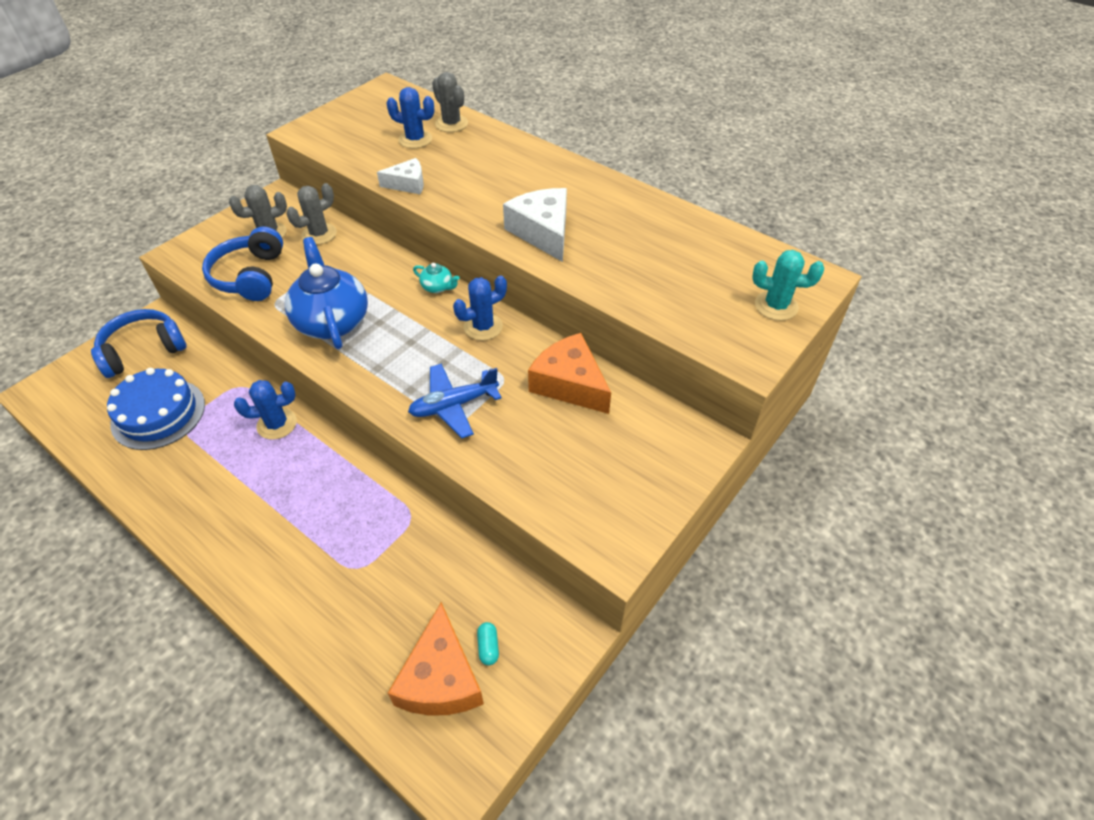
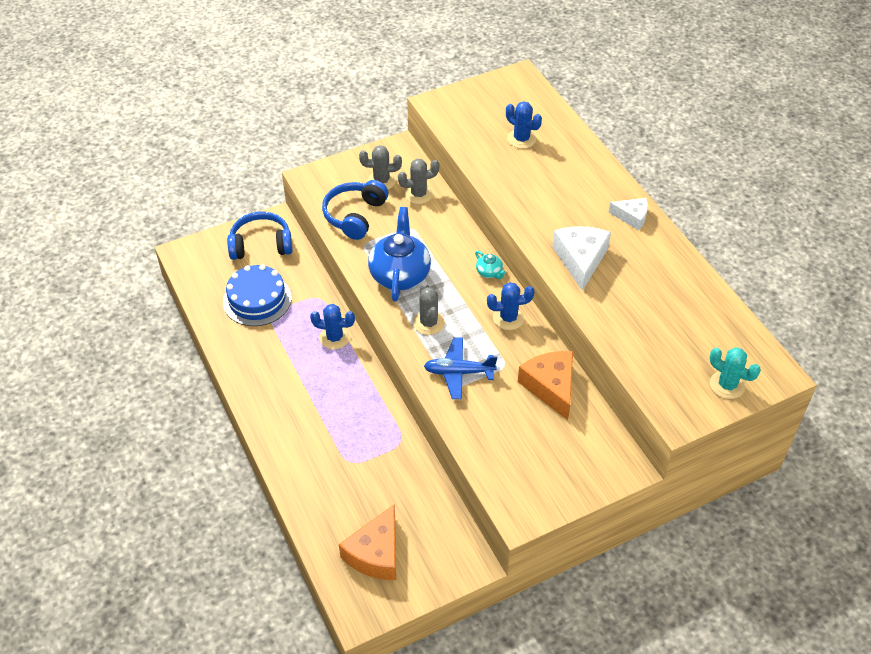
camera: 25 degrees right, 0 degrees up
(408, 184) = (497, 181): white cheese -> white cheese (632, 217)
(451, 124) = (558, 131): grey cactus -> grey cactus (428, 323)
(488, 647) = (414, 547): turquoise capsule -> none

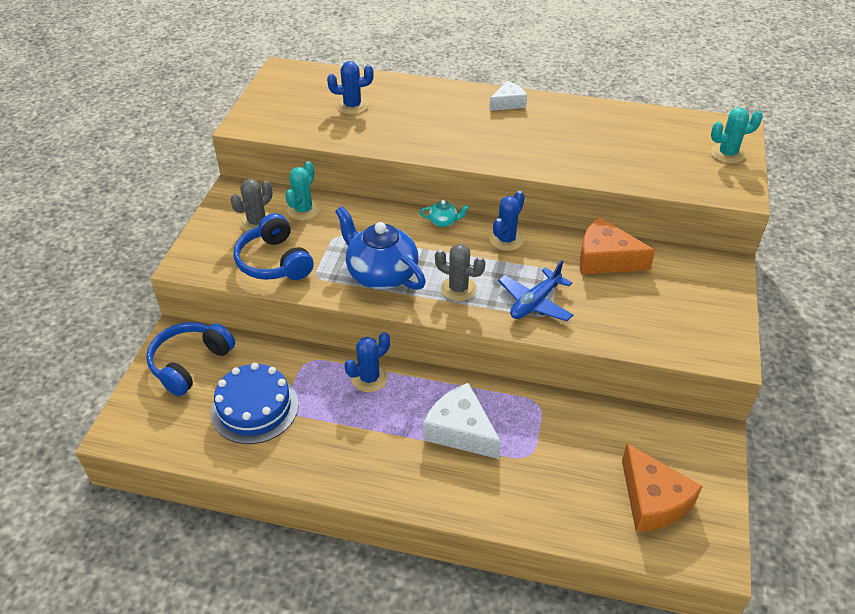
camera: 50 degrees left, 5 degrees down
(418, 194) = (303, 210): grey cactus -> turquoise cactus
(580, 260) = (523, 150): white cheese -> white cheese (460, 431)

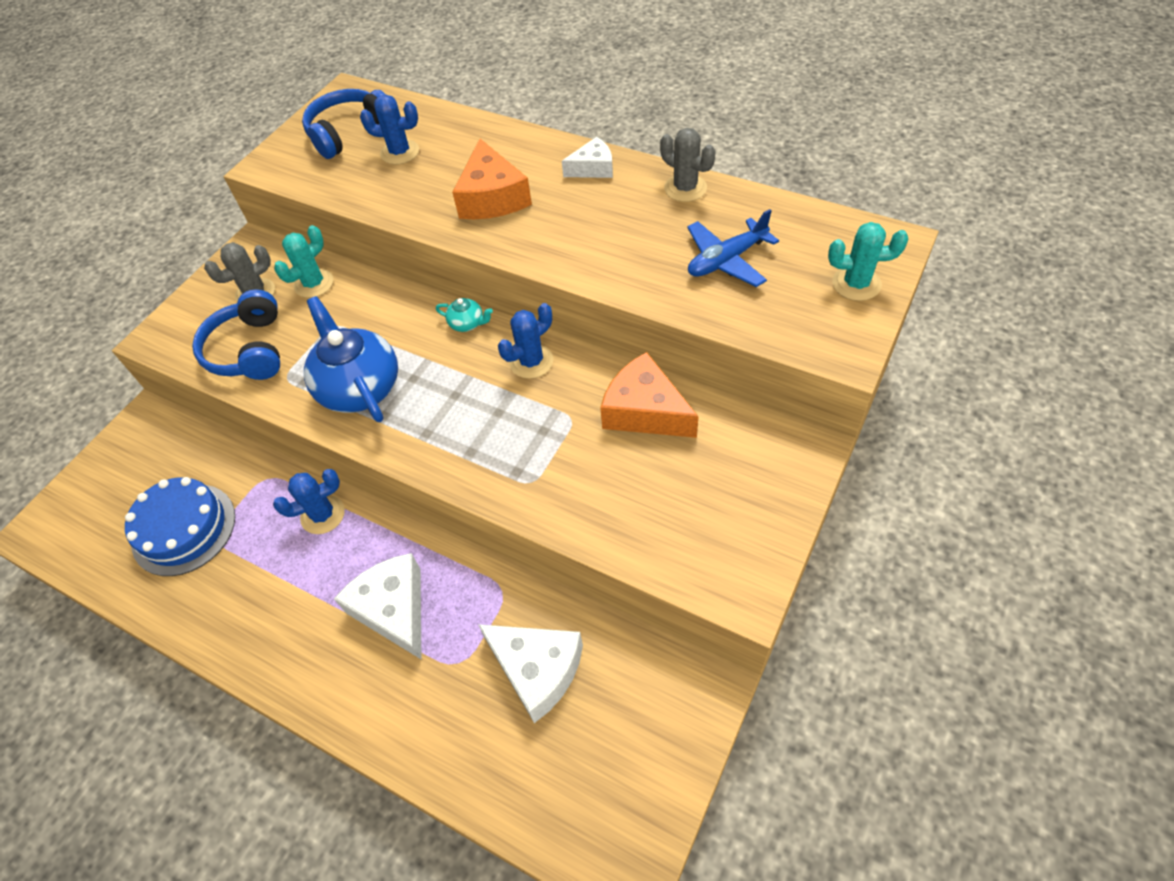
camera: 20 degrees right, 10 degrees up
(190, 363) = (143, 457): blue headphones -> blue headphones (349, 133)
(458, 289) = (440, 424): grey cactus -> grey cactus (685, 188)
(535, 302) = (524, 461): blue plane -> blue plane (726, 260)
(589, 448) = (537, 670): none -> white cheese
(653, 500) = (583, 766): orange cheese -> orange cheese (492, 197)

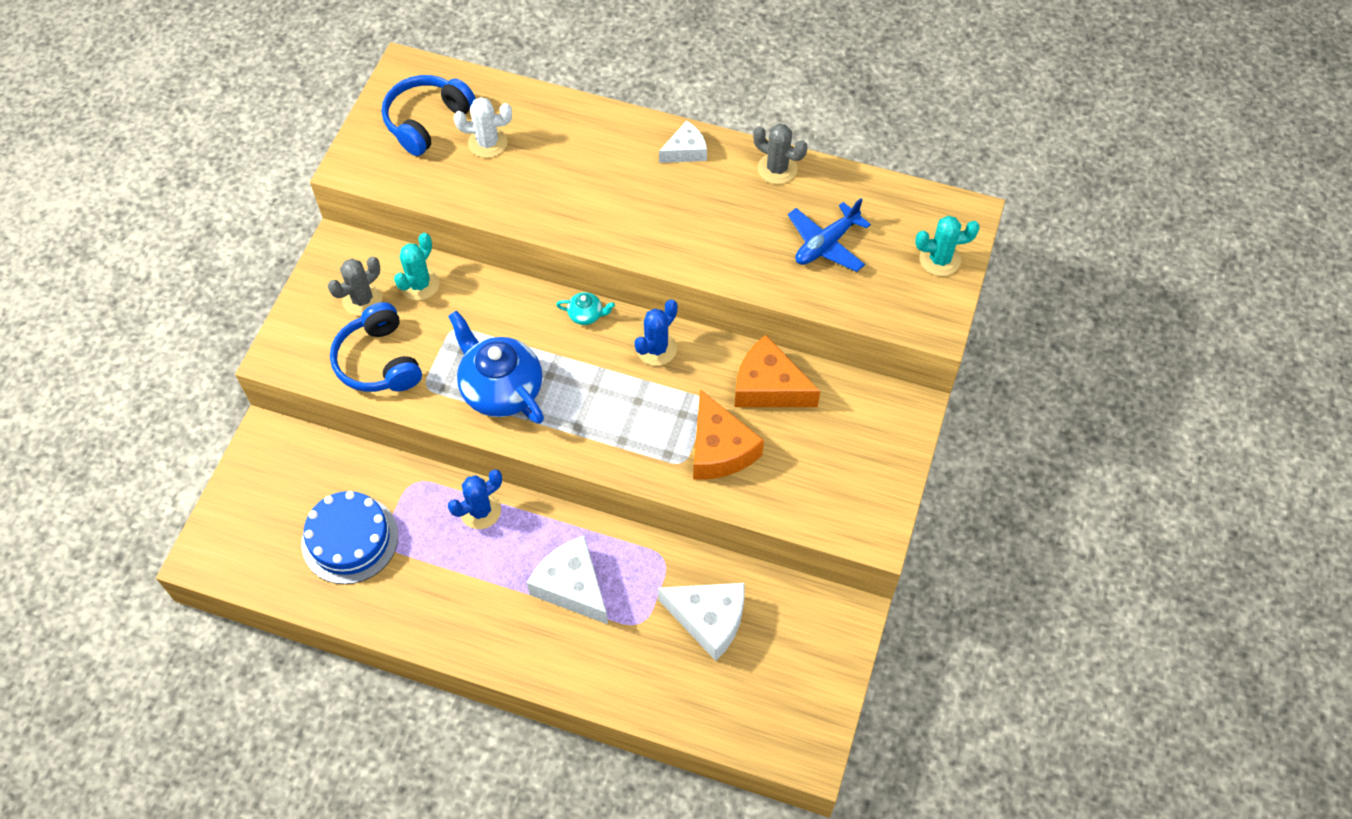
camera: 15 degrees left, 5 degrees up
(400, 152) = (487, 143): blue cactus -> white cactus
(492, 197) = (596, 190): orange cheese -> orange cheese (719, 449)

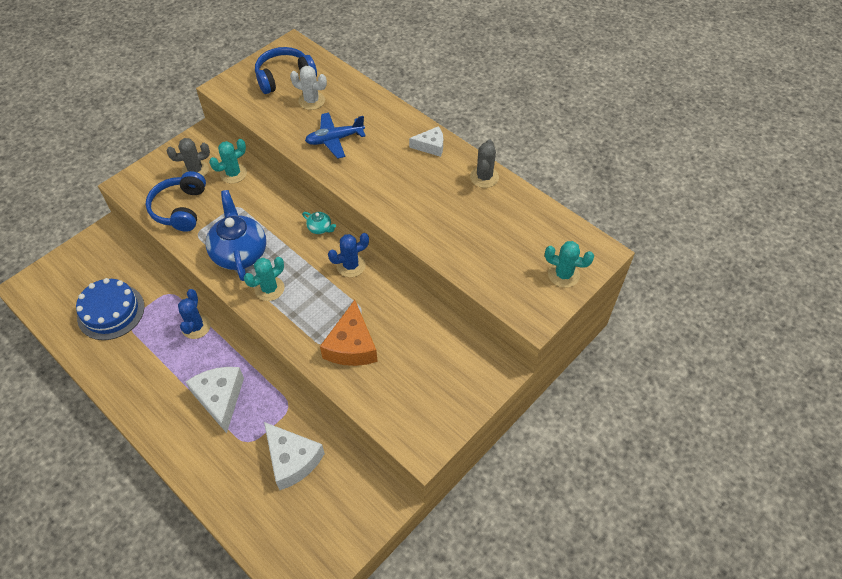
camera: 25 degrees right, 5 degrees down
(480, 511) = (196, 327): blue cactus -> blue cactus turned 75 degrees counterclockwise
(571, 420) = (269, 289): none -> turquoise cactus
(768, 387) = (409, 318): orange cheese -> none
(777, 169) = (484, 177): grey cactus -> grey cactus turned 45 degrees clockwise
(826, 244) = (488, 235): blue plane -> blue plane (335, 139)

